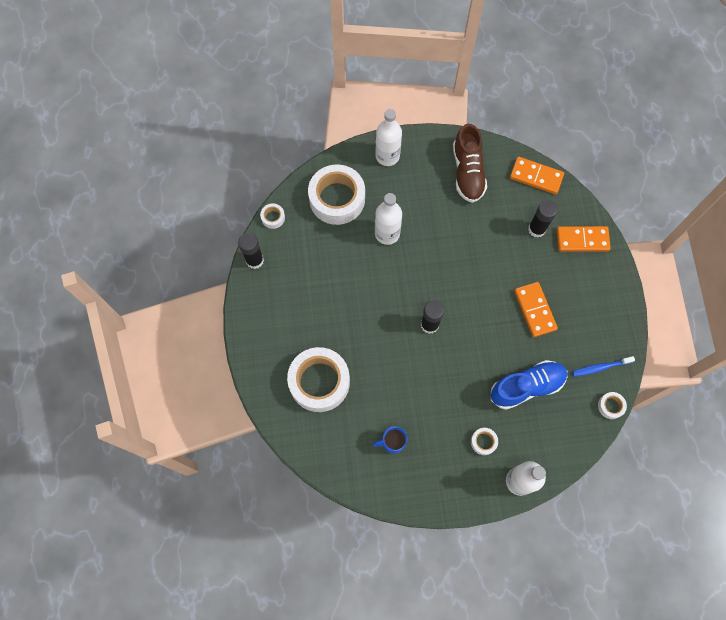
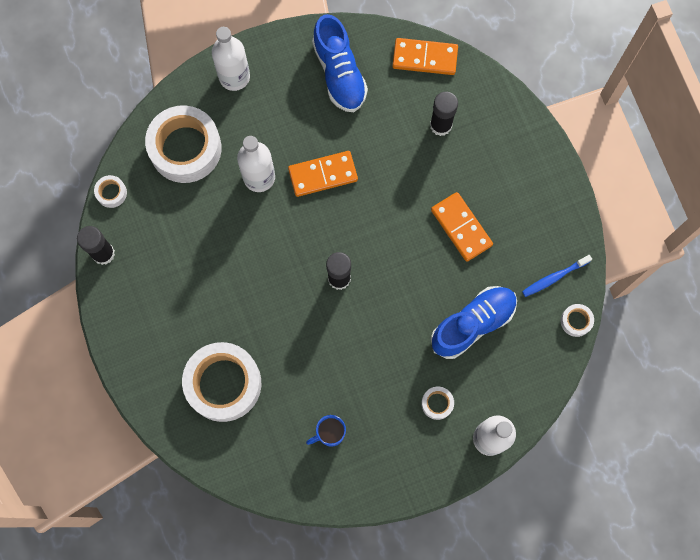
camera: 15 degrees left, 5 degrees up
(467, 172) = (339, 73): brown shoe -> blue shoe
(582, 240) = (498, 125): orange domino -> orange domino (323, 175)

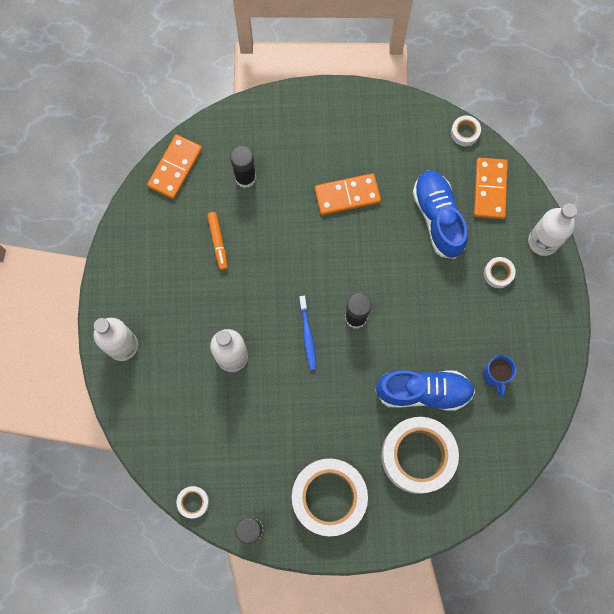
camera: 70 degrees left, 0 degrees up
(185, 148) = (176, 416): white tape -> white tape (329, 497)
(323, 175) = (252, 297): orange domino -> orange domino (490, 189)
(339, 73) = (159, 248): blue shoe -> blue shoe (423, 392)
(365, 124) = (218, 242): none -> orange marker
(554, 277) = (420, 135): blue toothbrush -> blue toothbrush (307, 335)

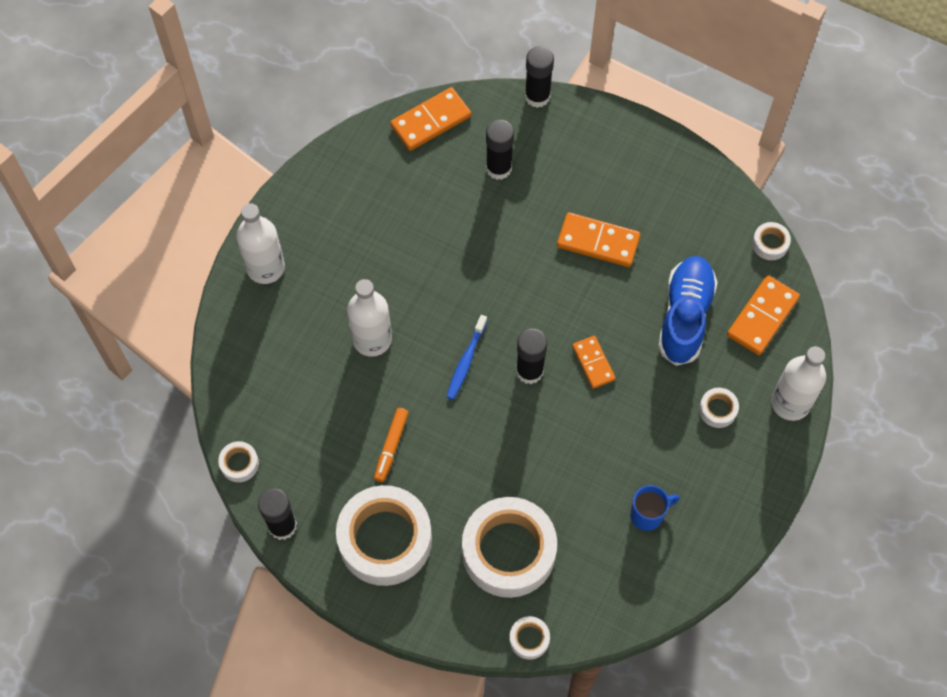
camera: 30 degrees right, 10 degrees down
(218, 242) = (429, 217): orange marker -> orange marker (391, 447)
(240, 108) = (537, 96): none -> black glue stick
(396, 287) = (593, 363): none -> orange domino
(423, 392) = (557, 488): blue shoe -> none
(467, 510) = (529, 639): none -> white tape
(495, 375) = (648, 515): blue mug -> blue mug turned 135 degrees counterclockwise

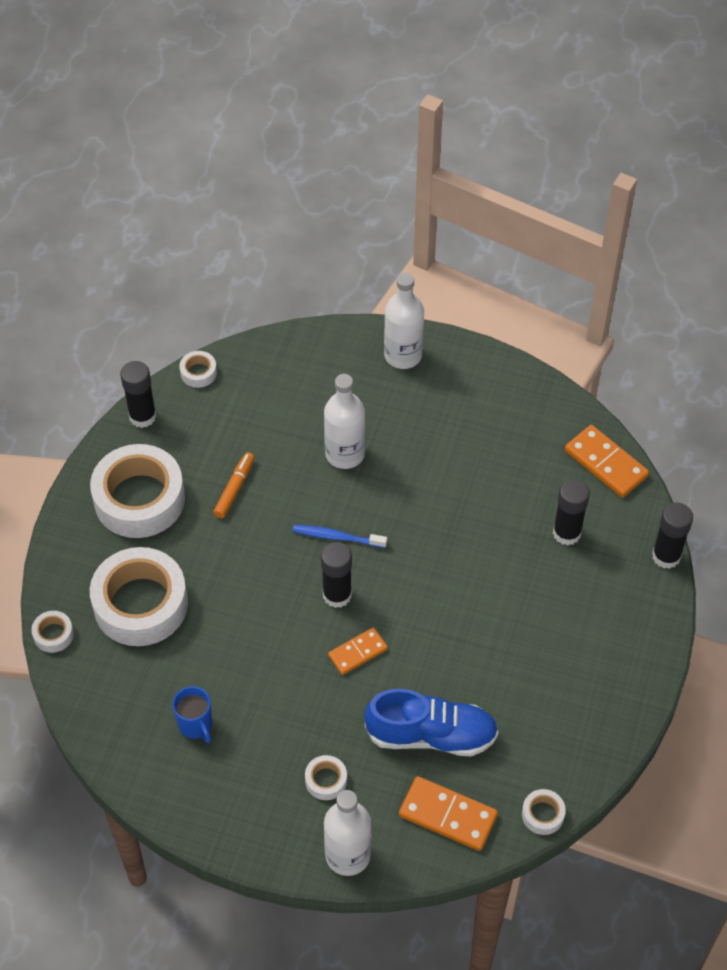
camera: 80 degrees right, 10 degrees down
(391, 447) = (234, 488): orange marker -> orange marker turned 105 degrees clockwise
(598, 242) = (502, 638): orange domino -> none

